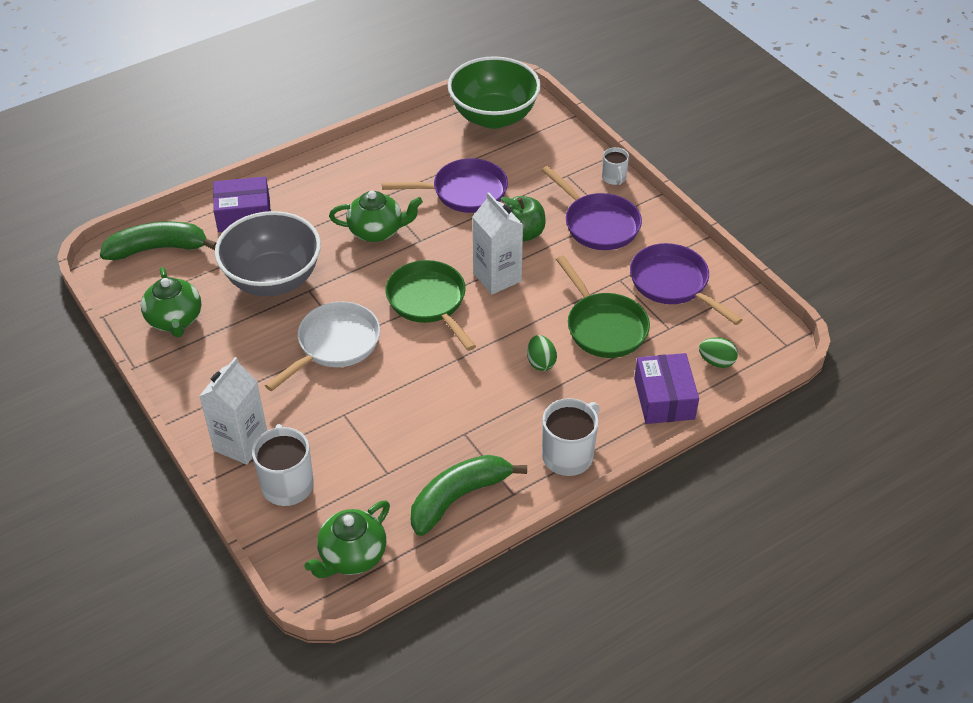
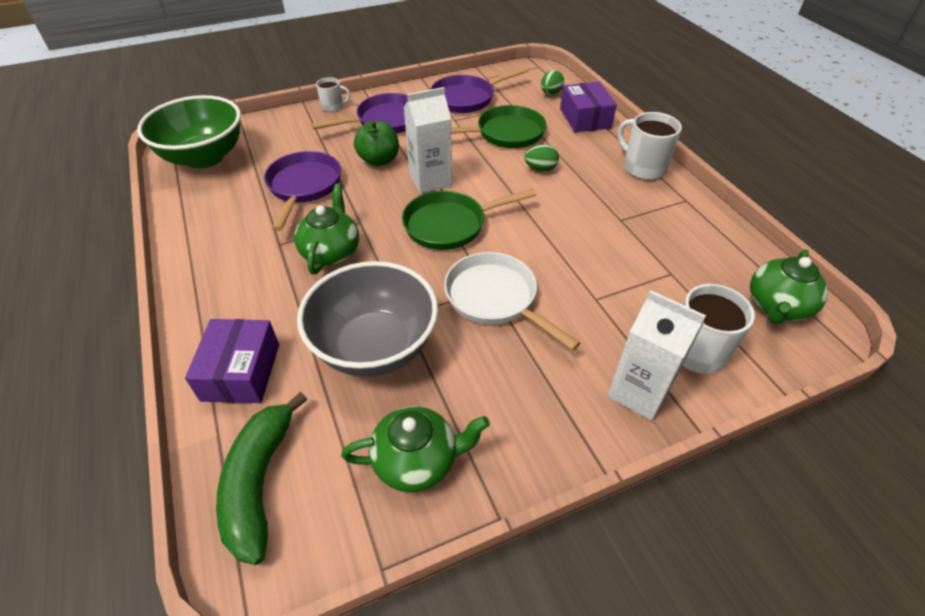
camera: 80 degrees left, 0 degrees up
(352, 556) = (777, 306): green teapot -> green teapot turned 75 degrees clockwise
(459, 497) = (695, 230): green banana -> none
(664, 398) = (585, 118): purple box -> purple box turned 75 degrees clockwise

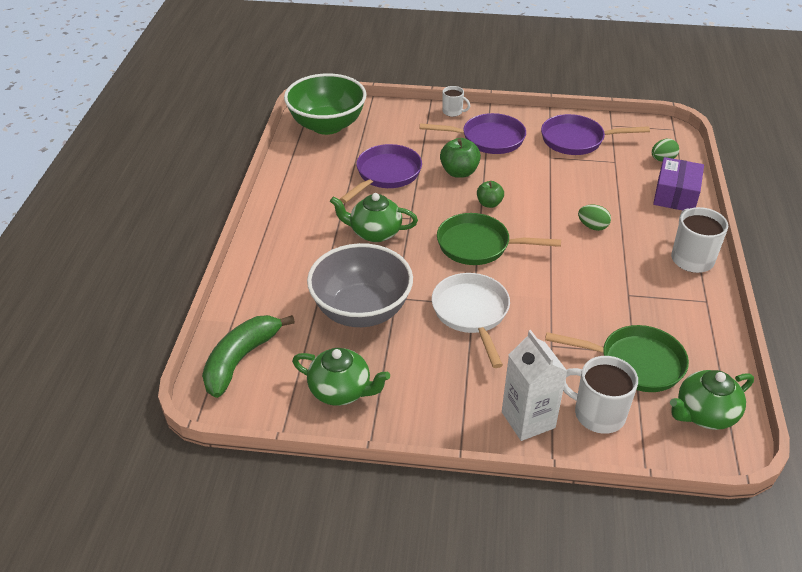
camera: 30 degrees right, 5 degrees down
(241, 372) = (266, 290): purple box -> none
(331, 252) = (374, 232): green teapot -> green teapot turned 120 degrees counterclockwise
(430, 180) = (489, 203): white carton -> green apple
(505, 134) = (586, 185): green pan -> green pan (635, 363)

